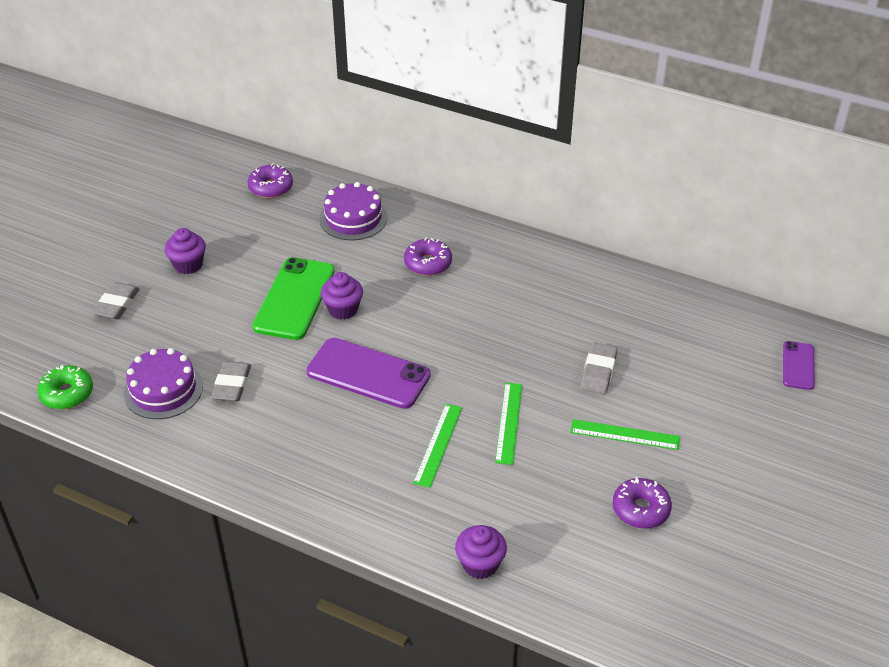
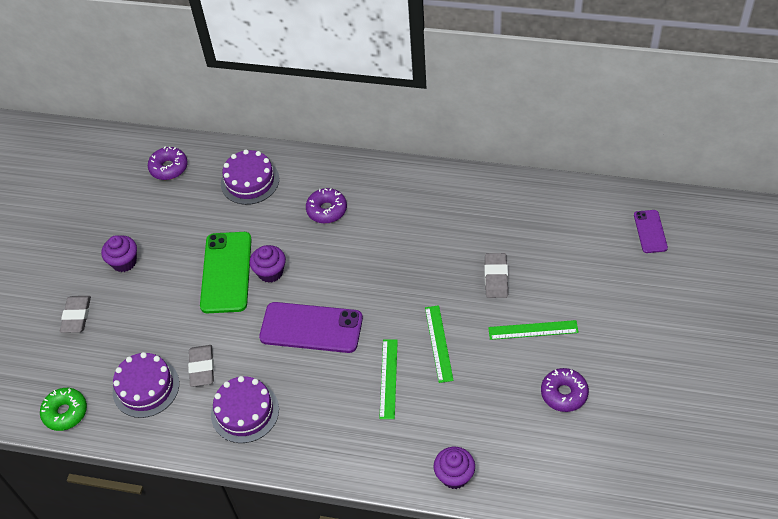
camera: 10 degrees left, 10 degrees up
(262, 439) = (245, 412): none -> purple cake

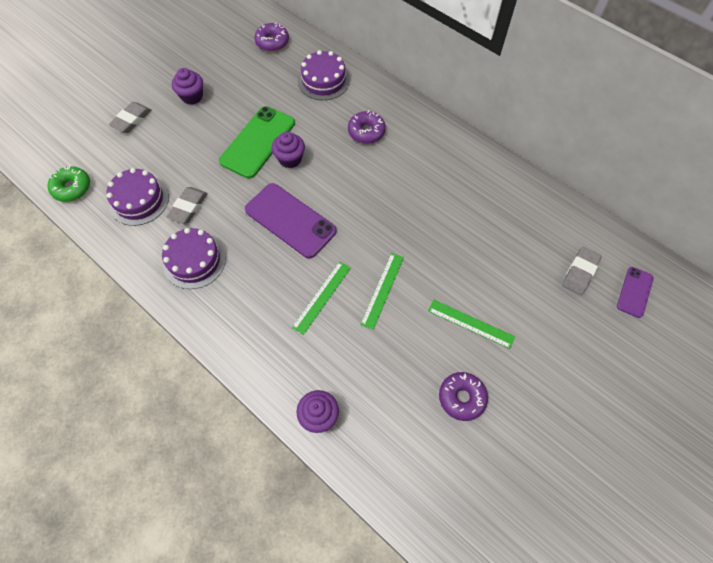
camera: 25 degrees right, 10 degrees up
(496, 278) = (467, 259): grey eraser -> grey eraser (580, 272)

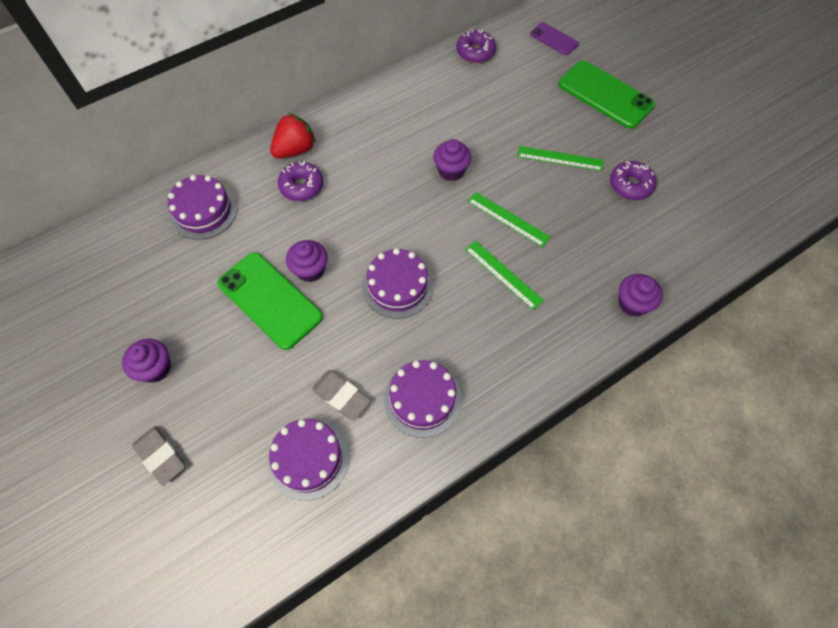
camera: 75 degrees left, 0 degrees up
(72, 188) = (253, 553): green donut -> none
(272, 42) = (107, 254): purple donut -> purple donut (475, 52)
(290, 220) = (398, 286): purple phone -> purple cake
(401, 117) = (295, 150): none -> red strawberry
(421, 233) = (451, 171): none -> purple cupcake
(470, 324) = (560, 158): green ruler -> green ruler turned 60 degrees clockwise
(577, 356) = (605, 95): none -> green phone
(580, 272) = (526, 67): grey eraser -> none

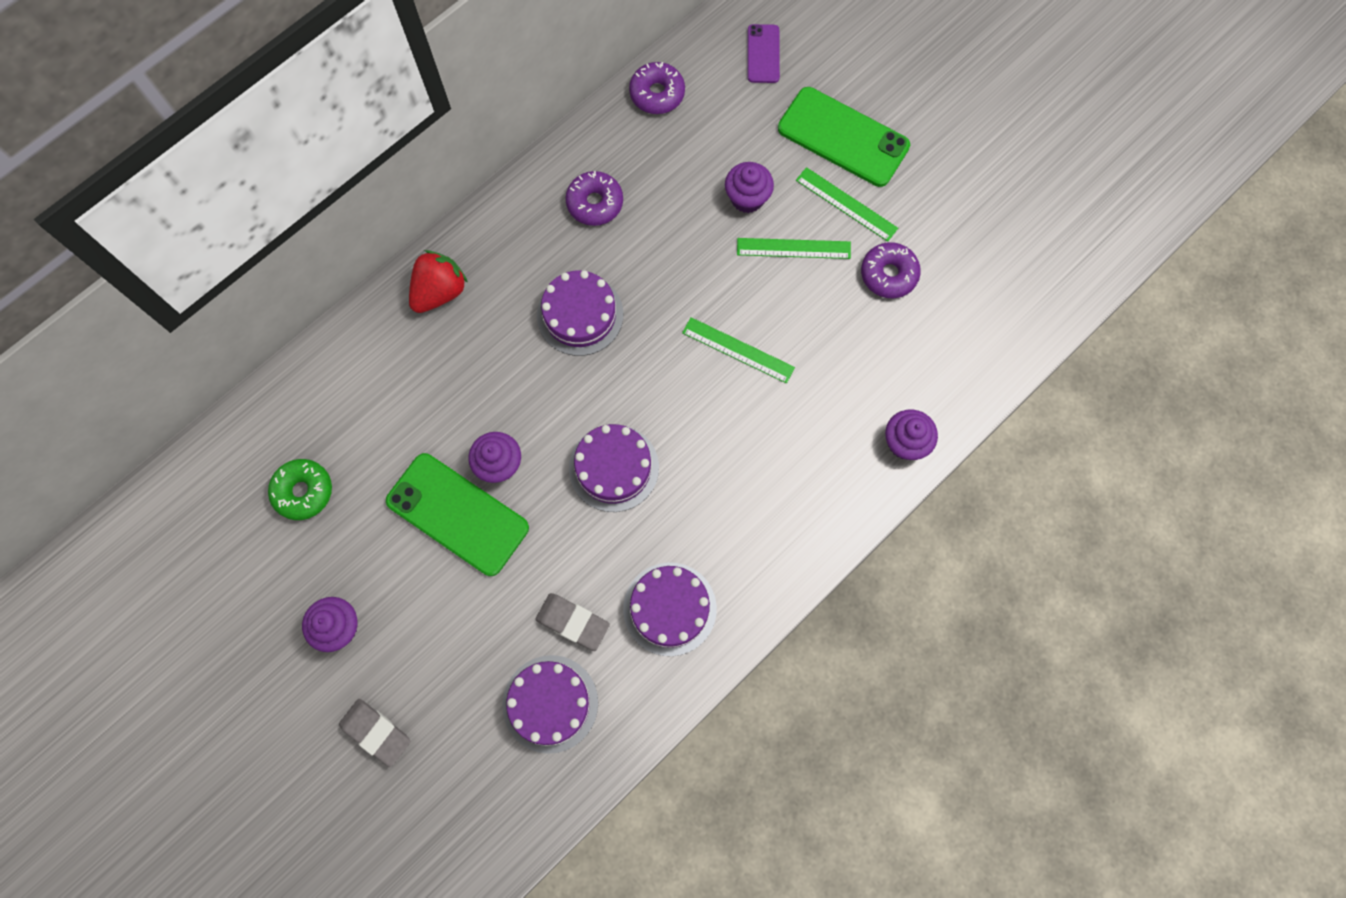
camera: 10 degrees left, 10 degrees up
(159, 266) = (303, 491): none -> green donut
(203, 211) = (340, 404): purple cake -> purple cake (580, 315)
(302, 186) = (461, 346): purple donut -> purple donut (595, 203)
(451, 171) = (653, 290): purple cupcake -> purple cupcake (747, 198)
(503, 274) = (742, 430): green ruler -> green ruler (846, 204)
(554, 39) = (763, 54): purple phone -> purple phone turned 60 degrees clockwise

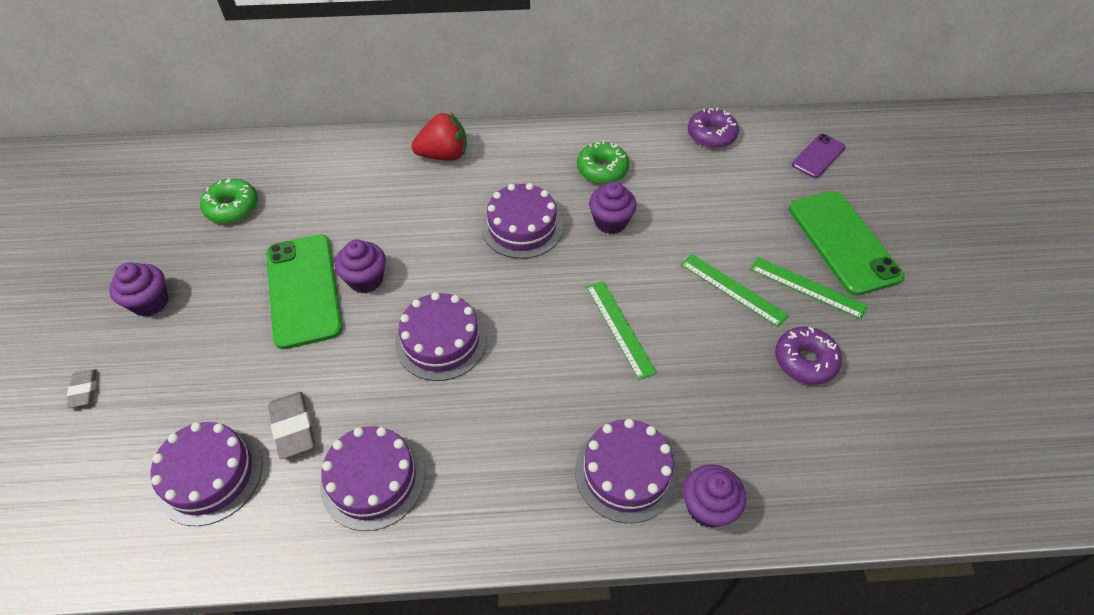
camera: 40 degrees right, 20 degrees down
(376, 732) = (84, 390): grey eraser -> grey eraser, size x0.63
(595, 203) = (602, 169): purple donut -> green donut
(747, 198) = (723, 234): purple cupcake -> purple cupcake (610, 222)
(834, 461) = (626, 472): none -> purple cake
(846, 204) = (807, 287): green ruler -> green ruler turned 45 degrees counterclockwise

